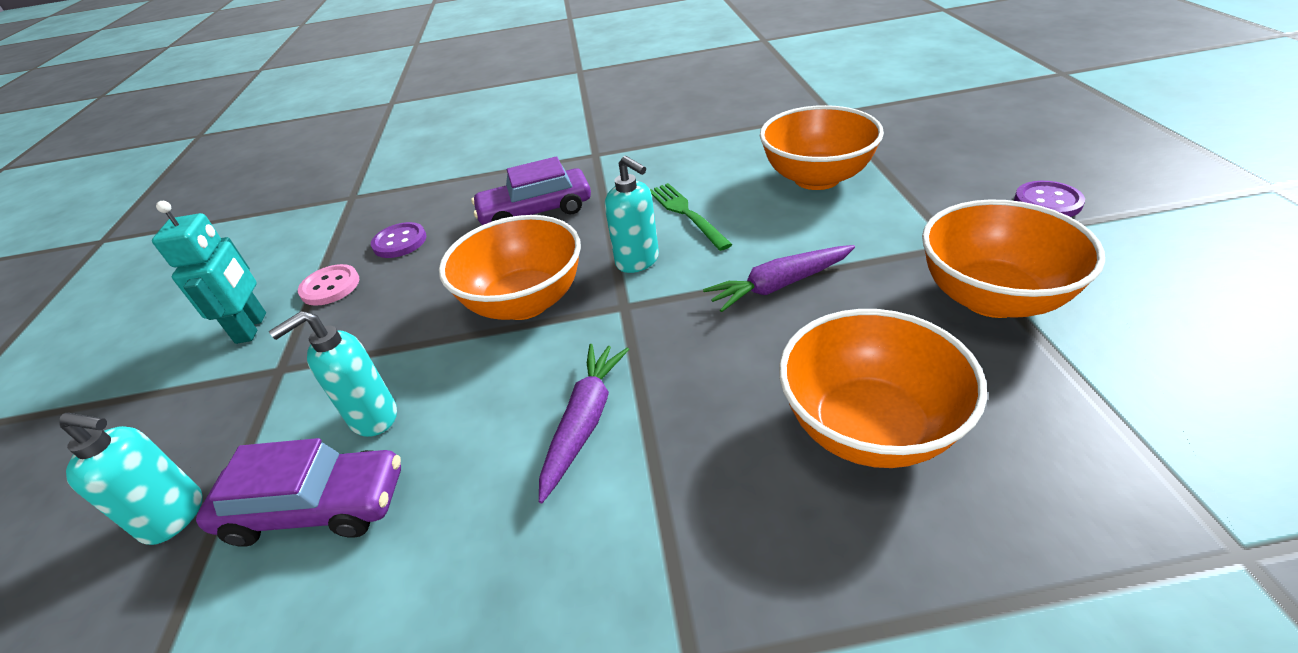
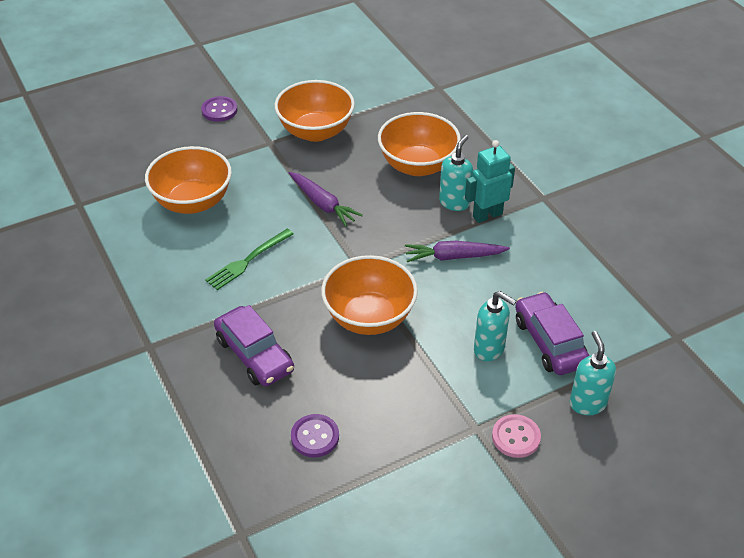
camera: 115 degrees left, 5 degrees up
(252, 328) = (446, 480): turquoise robot -> turquoise robot (487, 215)
(330, 287) = (385, 454): pink button -> pink button (516, 437)
(638, 261) = (311, 272): turquoise soap dispenser -> turquoise soap dispenser (454, 202)

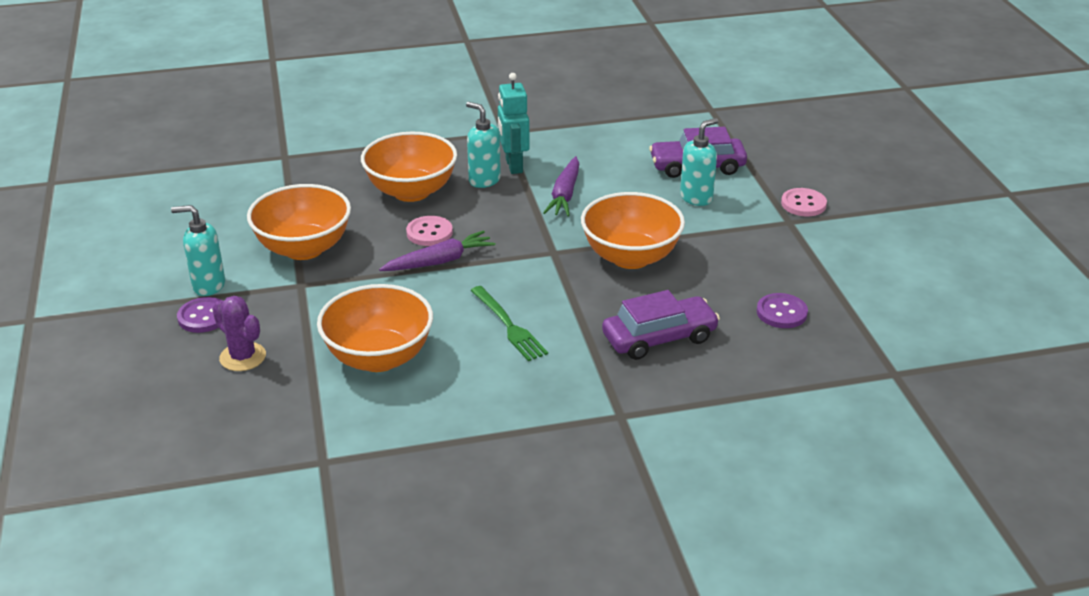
camera: 75 degrees left, 10 degrees down
(179, 140) = (243, 357): none -> purple cactus
(361, 189) = (429, 233): none -> pink button
(587, 403) = (773, 163): turquoise soap dispenser -> turquoise soap dispenser (208, 285)

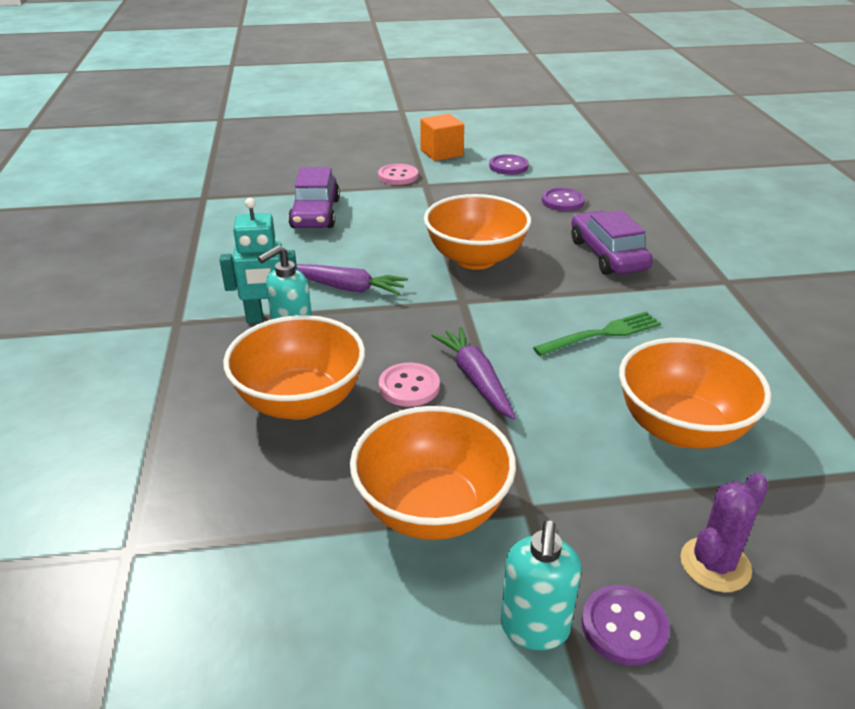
camera: 85 degrees left, 0 degrees up
(696, 198) = (374, 219): turquoise soap dispenser -> none
(866, 275) = (508, 166): none -> purple button
(884, 228) = (441, 153): none -> orange cube

